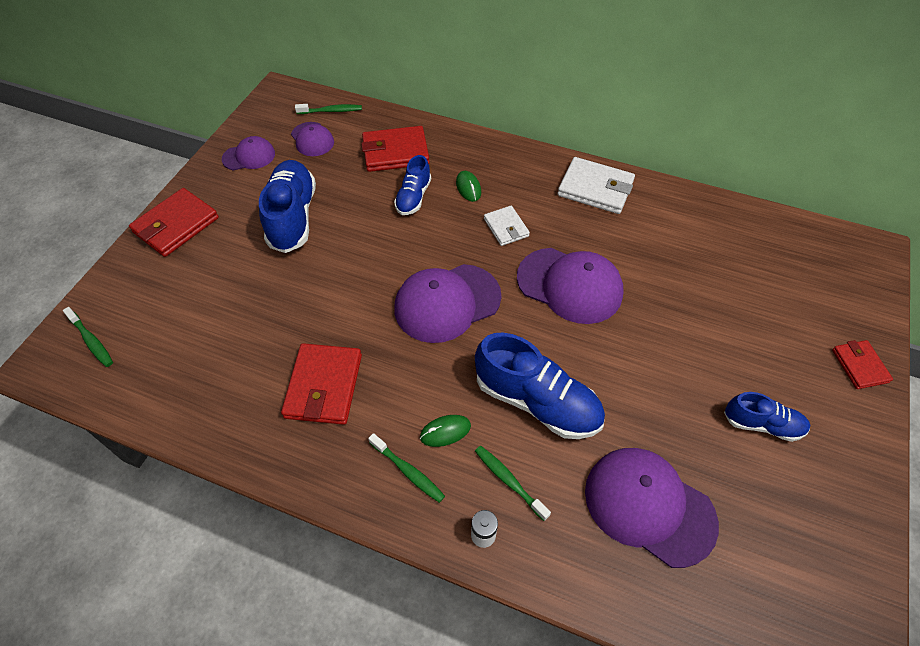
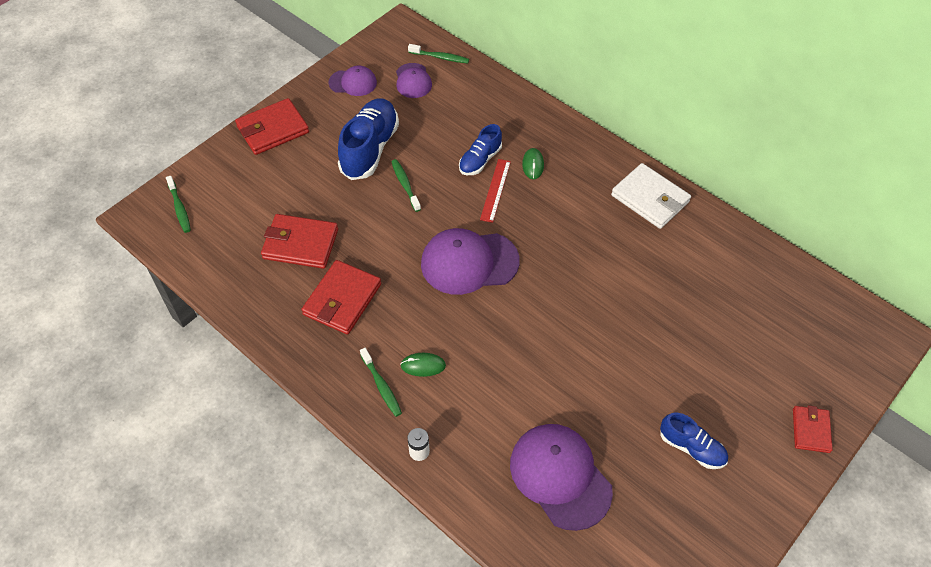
camera: 20 degrees right, 0 degrees up
(395, 152) = (481, 113): red wallet -> red wallet (300, 244)
(441, 222) = (495, 190): none -> red ruler
(506, 227) = (550, 211): white wallet -> none
(509, 481) = (457, 419): green toothbrush -> green toothbrush (405, 185)
(537, 401) = (507, 366): blue shoe -> none
(569, 285) = (582, 280): purple cap -> none

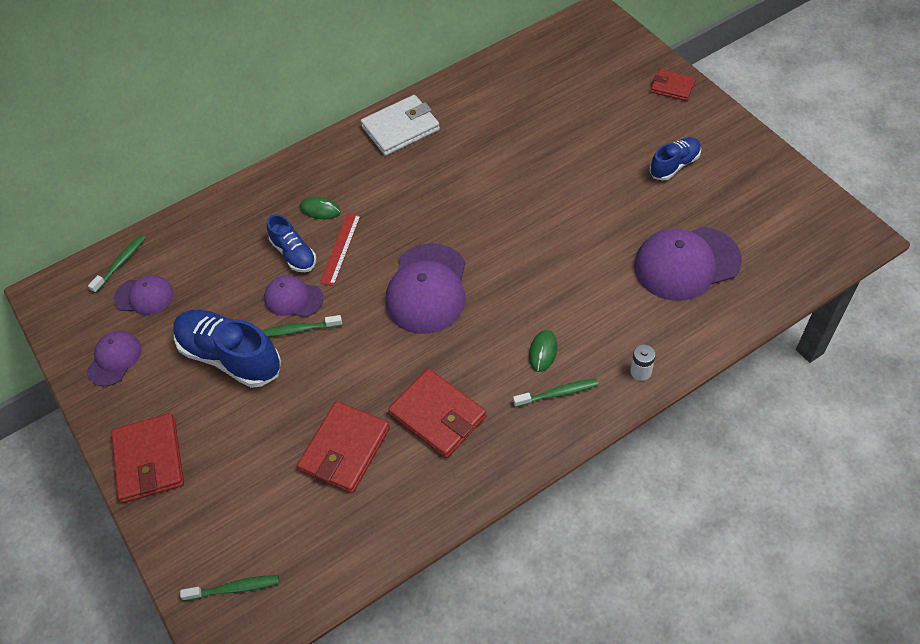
camera: 70 degrees left, 0 degrees up
(435, 172) = (293, 298): none -> purple cap
(495, 190) = (340, 248): red ruler -> red ruler turned 75 degrees clockwise

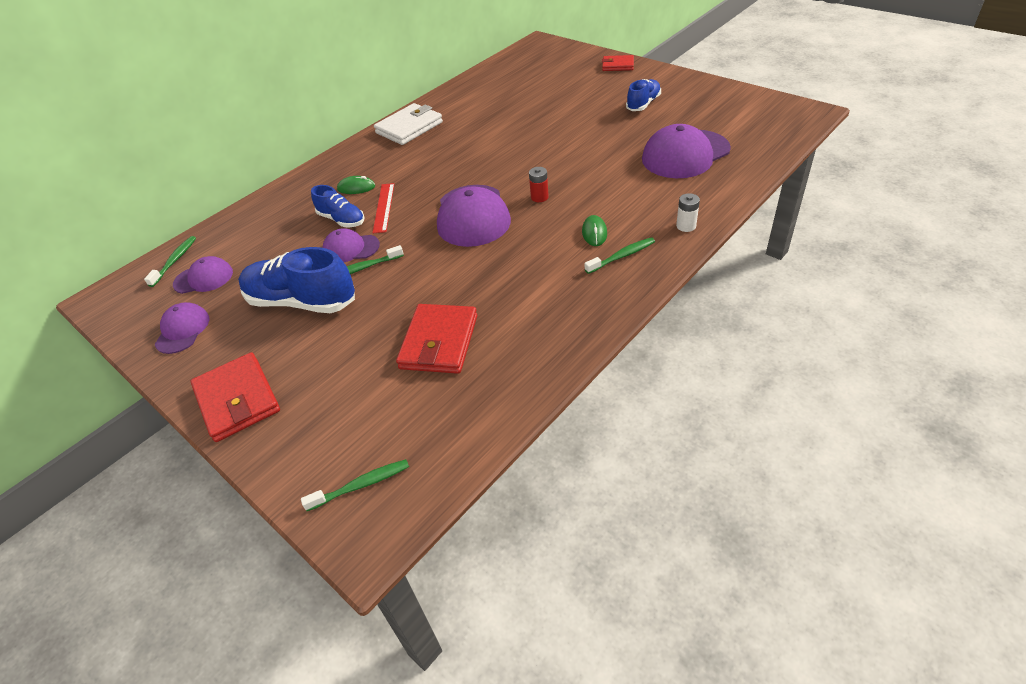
camera: 15 degrees left, 10 degrees down
(437, 415) = (519, 297): red wallet -> none
(505, 282) = (539, 197): none -> red battery

